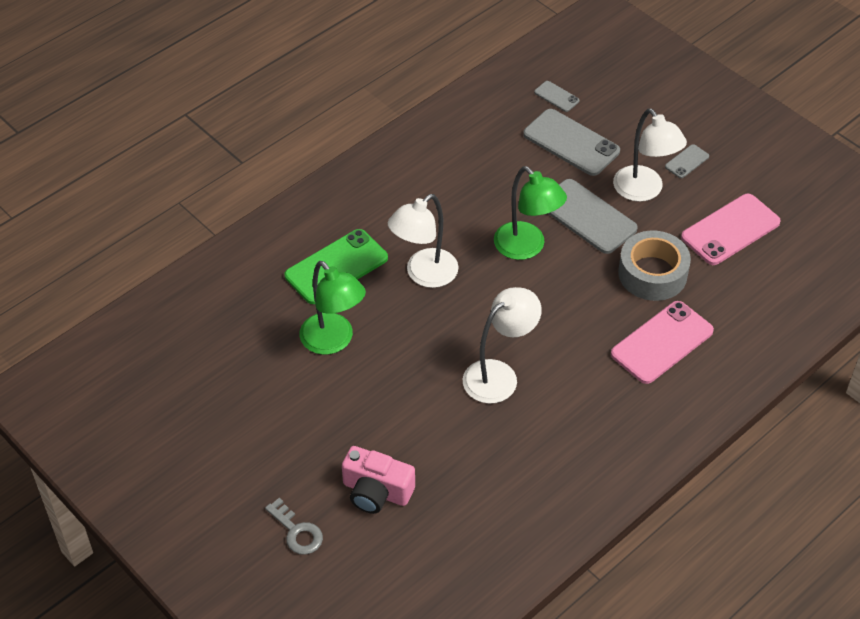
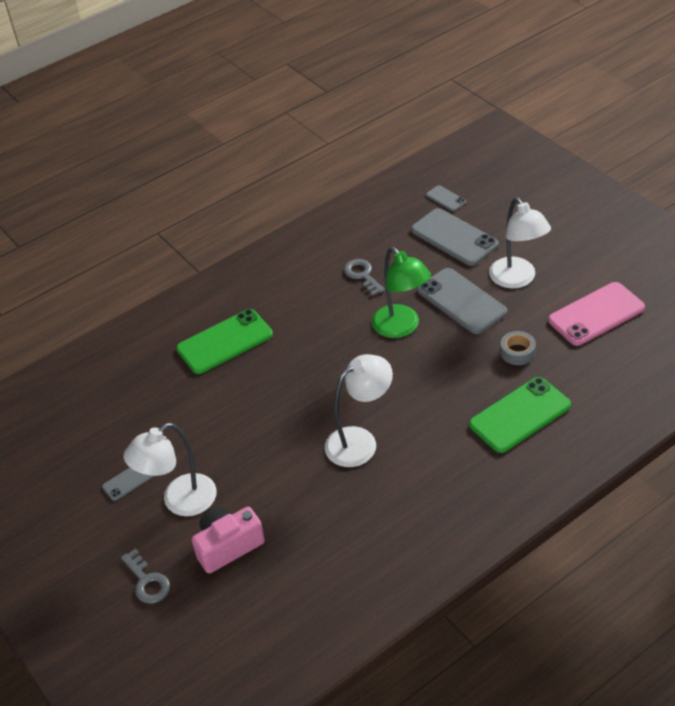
camera: 10 degrees right, 5 degrees down
(333, 341) = (211, 407): green lamp -> none
(376, 491) = (228, 546): pink camera -> pink camera turned 120 degrees clockwise
(424, 275) = (303, 350): white lamp -> white lamp (180, 502)
(476, 188) = (362, 275): none -> grey key
(652, 273) = (517, 352): grey tape -> grey tape, size x0.53
(662, 343) = (520, 415): pink phone -> green phone
(687, 161) = (560, 254): grey phone -> grey phone (128, 481)

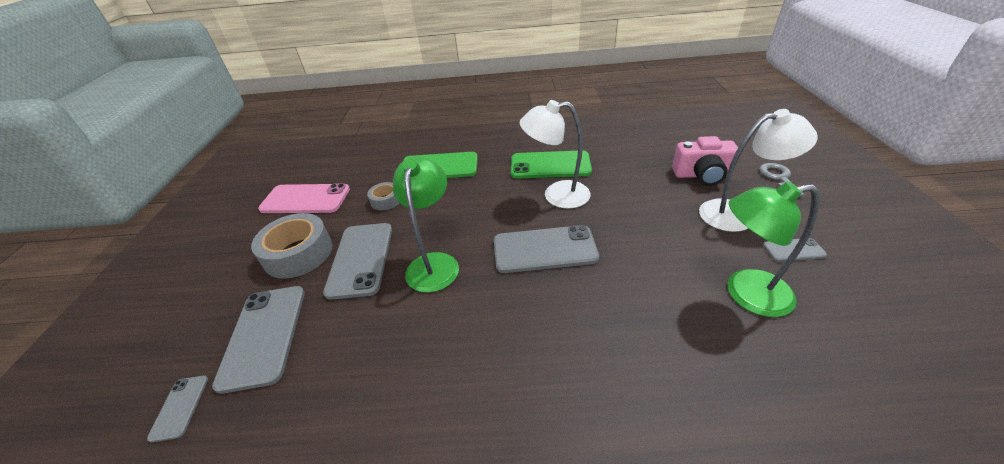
camera: 145 degrees left, 5 degrees down
(159, 421) = (745, 293): none -> green lamp
(225, 342) = (624, 353): green phone -> green phone (550, 165)
(326, 381) = (544, 249): none -> grey phone
(362, 275) = (398, 348): grey key -> none
(517, 279) = (298, 253): white lamp -> grey tape

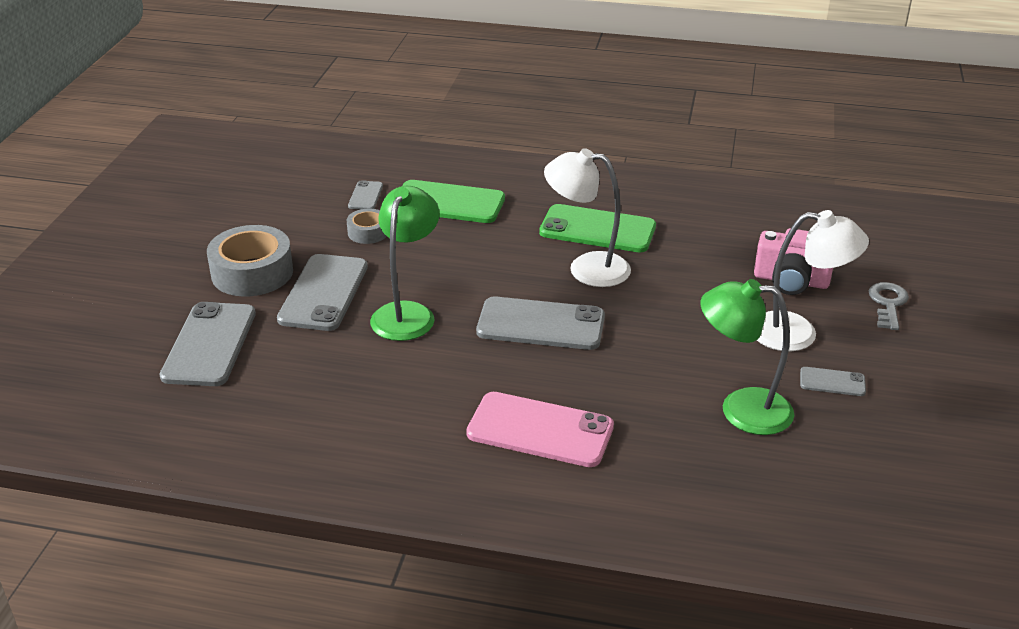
camera: 10 degrees right, 5 degrees down
(180, 407) = (127, 386): grey phone -> grey phone (365, 196)
(305, 199) = (266, 211): pink phone -> pink phone (540, 430)

